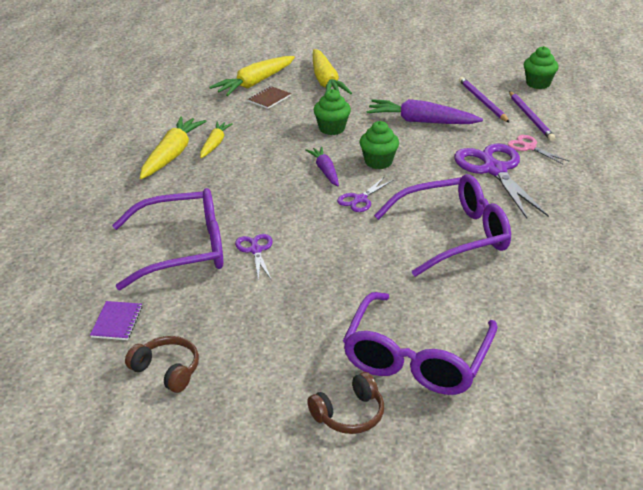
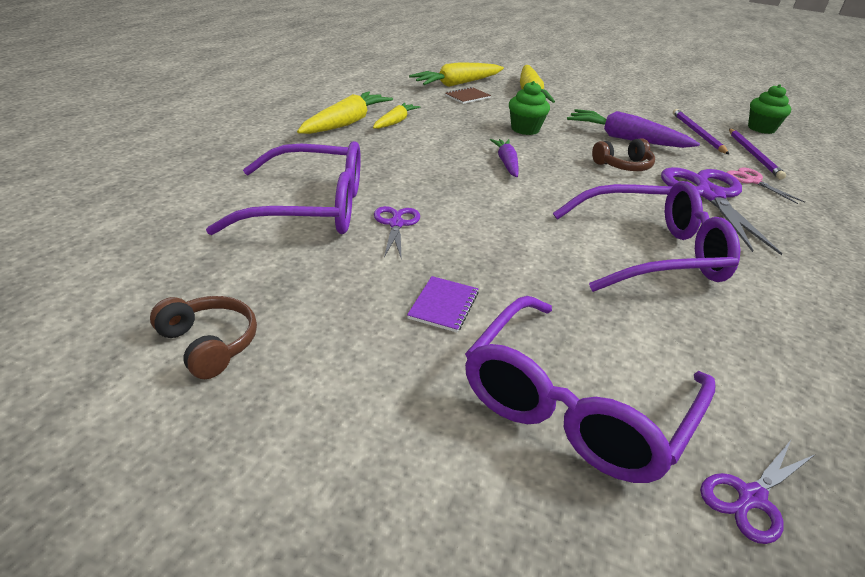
camera: 10 degrees right, 0 degrees up
(117, 322) = (184, 269): purple notebook -> purple notebook (443, 305)
(349, 414) = (446, 475): brown headphones -> brown headphones (623, 166)
(360, 200) = (539, 196): purple scissors -> purple scissors (751, 498)
(378, 162) = (570, 165): green cupcake -> none

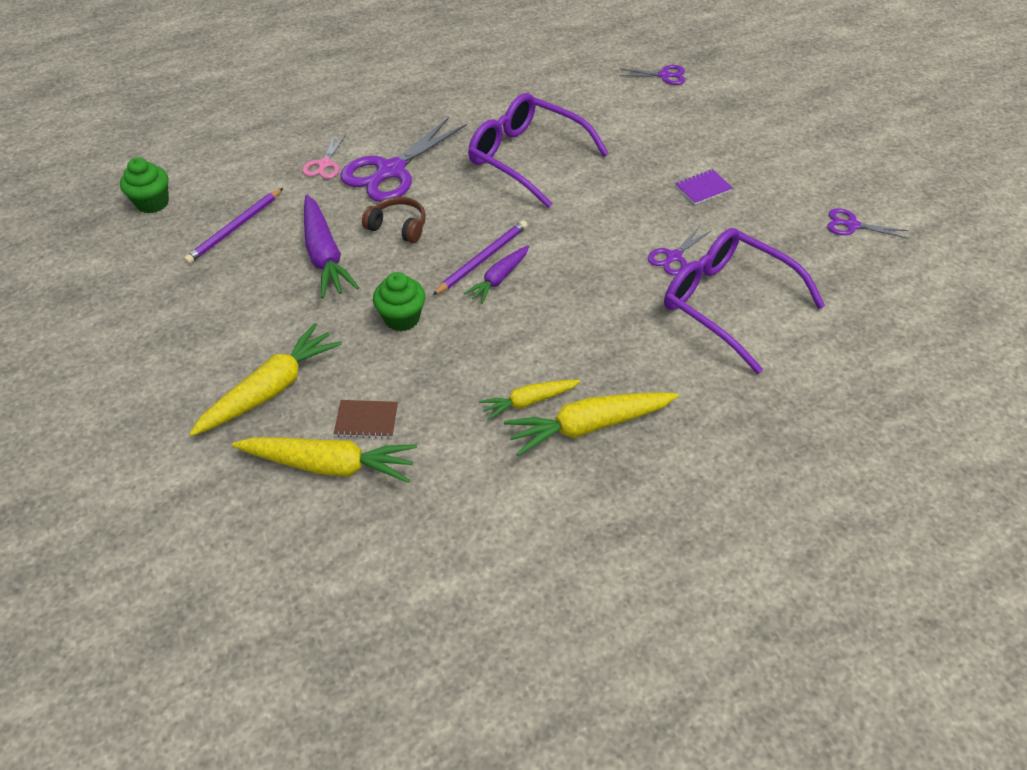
camera: 135 degrees left, 15 degrees up
(209, 344) = (851, 225): brown headphones -> purple scissors
(575, 405) = (691, 123): purple glasses -> none
(753, 155) = (253, 182): purple pencil -> purple pencil (482, 259)

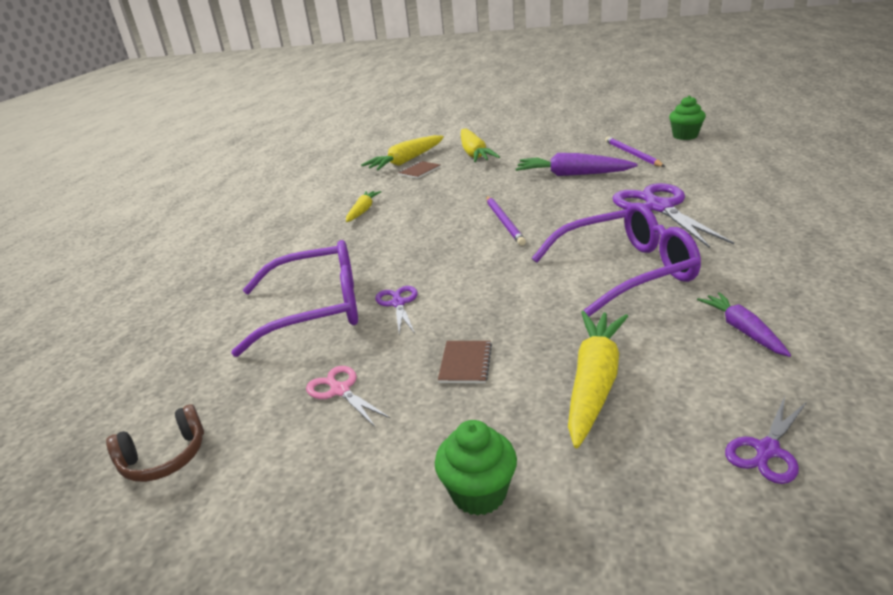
camera: 130 degrees right, 20 degrees down
(324, 164) = (691, 185): pink scissors -> pink scissors (339, 390)
(398, 227) = (578, 200): brown headphones -> brown headphones (164, 457)
(402, 318) = (481, 188): green cupcake -> green cupcake (479, 493)
(499, 279) = (476, 223): purple carrot -> purple carrot (742, 330)
(589, 426) = (318, 223): yellow carrot -> yellow carrot (594, 383)
(703, 188) = (465, 363): purple notebook -> brown notebook
(851, 225) = (274, 452): purple scissors -> none

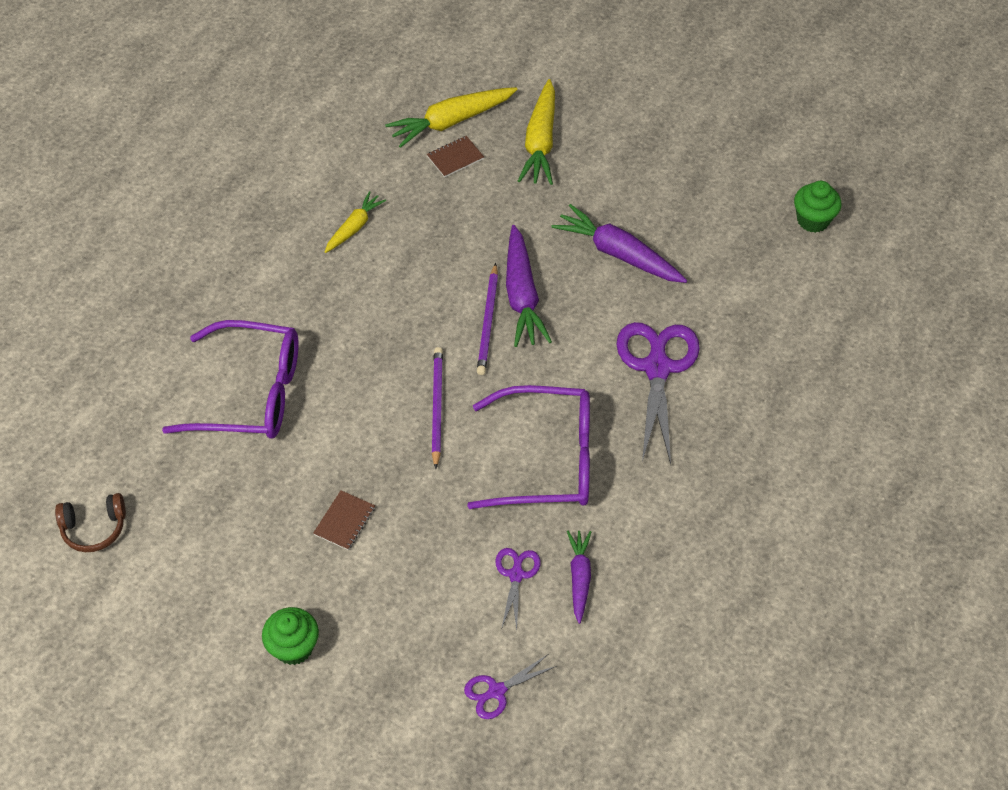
camera: 15 degrees right, 25 degrees up
(339, 390) = (237, 510): pink scissors -> none
(398, 303) = (324, 417): purple scissors -> purple scissors (516, 574)
(519, 205) = (522, 295): none -> purple carrot
(594, 383) = (427, 584): yellow carrot -> none
(632, 154) = (717, 236): purple pencil -> purple pencil (437, 407)

